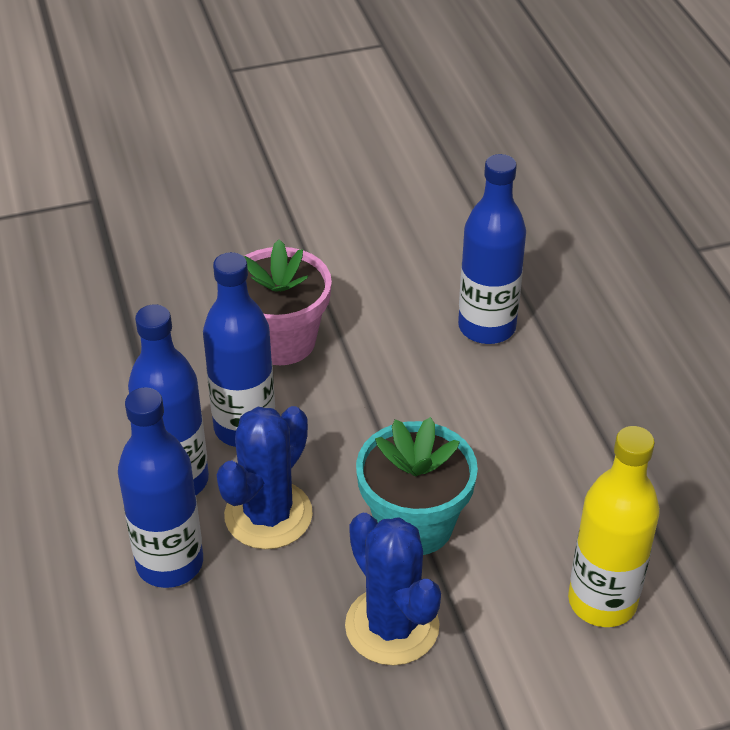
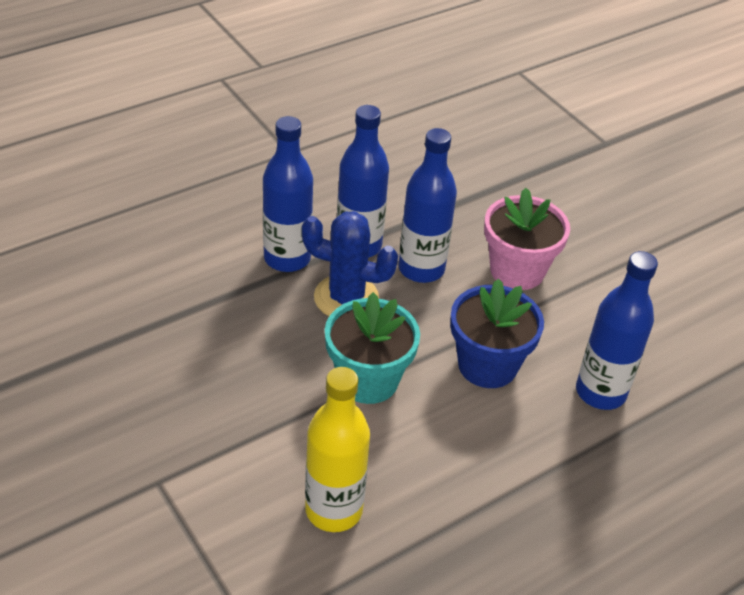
camera: 70 degrees right, 0 degrees up
(392, 626) = (271, 383): blue cactus -> none
(422, 408) = (487, 365): none -> blue flower pot

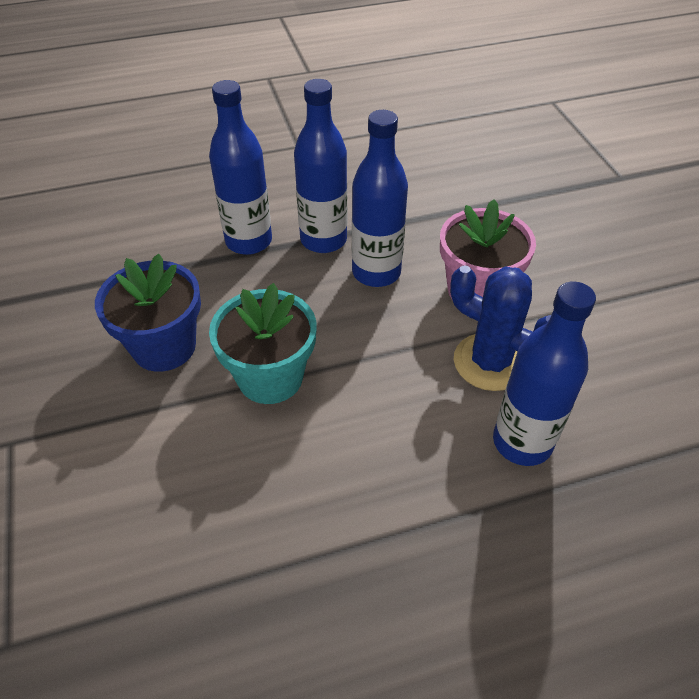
camera: 20 degrees right, 5 degrees up
(333, 510) = (166, 516): yellow bottle -> none
(346, 298) = (287, 289): blue cactus -> blue cactus (490, 362)
(487, 365) = (404, 386): blue flower pot -> blue flower pot (164, 346)

